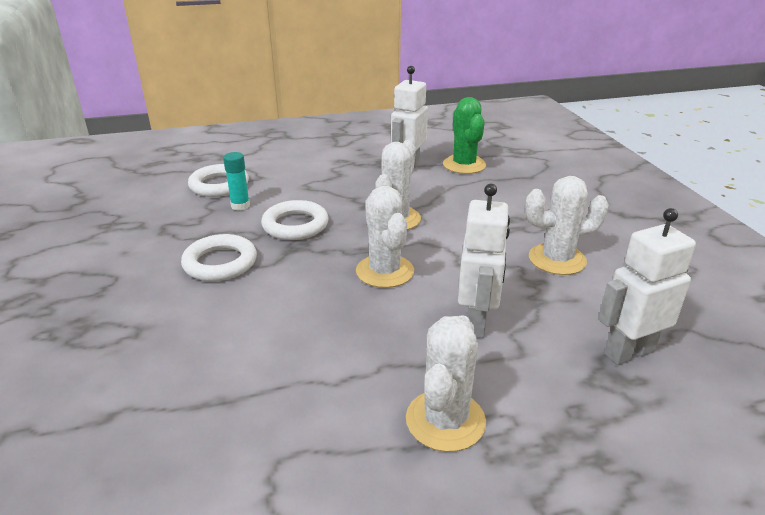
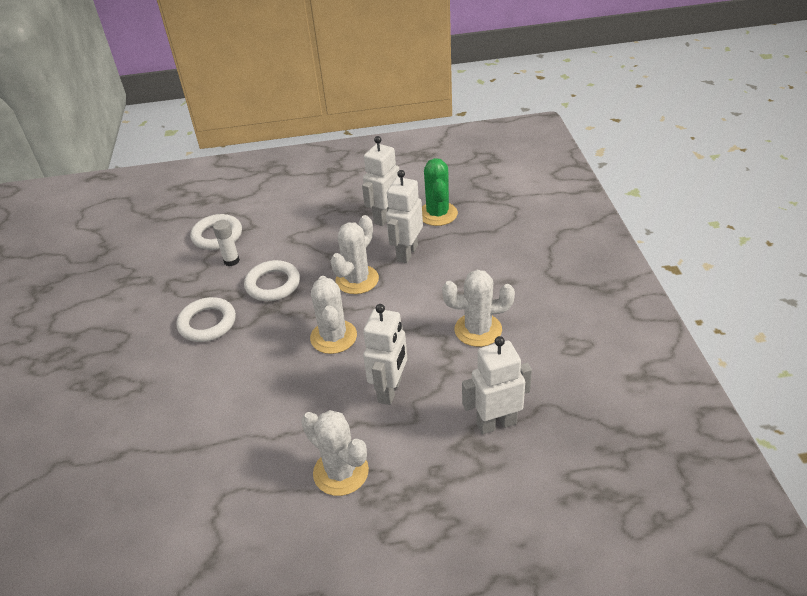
camera: 10 degrees right, 10 degrees up
(240, 206) = (231, 261): turquoise glue stick -> white glue stick
(443, 195) = (406, 253): none -> white robot
(445, 420) = (341, 472): white cactus -> white cactus turned 75 degrees counterclockwise

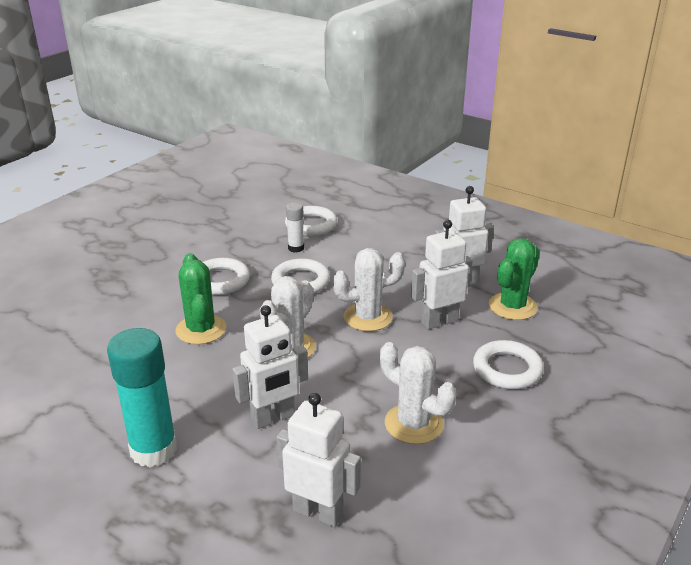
camera: 40 degrees right, 10 degrees down
(248, 369) = (201, 330): none -> green cactus
(341, 472) = (153, 450): white cactus -> turquoise glue stick
(485, 258) = (507, 369): none -> white ring

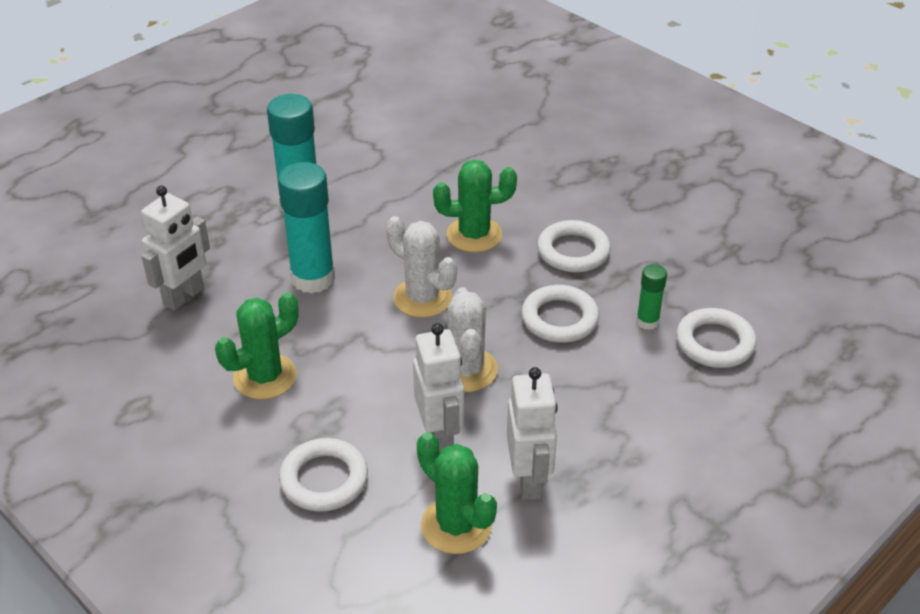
camera: 100 degrees right, 10 degrees up
(273, 418) = (313, 278): white robot -> turquoise glue stick
(296, 248) = (647, 321): white glue stick -> green glue stick
(414, 424) = (265, 377): white cactus -> green cactus

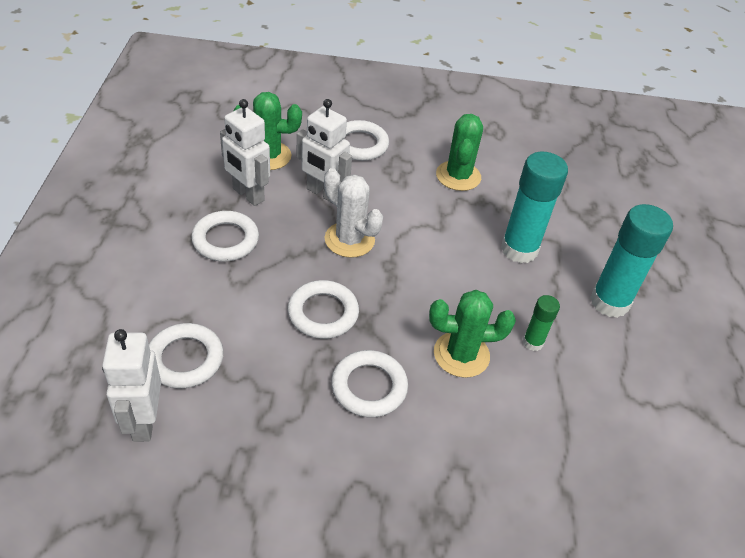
camera: 135 degrees right, 5 degrees up
(184, 296) = (569, 196): white robot -> white robot (143, 422)
(422, 298) = (434, 275): white cactus -> none
(474, 235) = (461, 354): green cactus -> green cactus turned 45 degrees clockwise
(598, 436) = (225, 240): none -> white ring
(647, 321) = (253, 349): green glue stick -> green glue stick (533, 342)

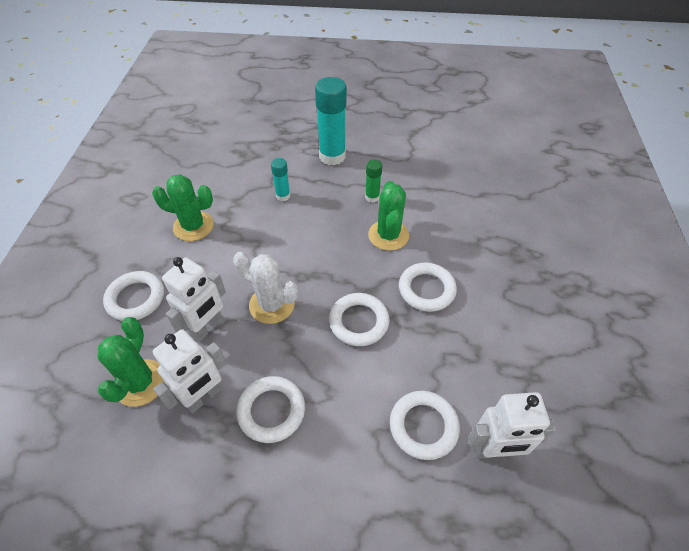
camera: 85 degrees left, 5 degrees up
(349, 240) = (272, 305): white cactus -> white cactus turned 75 degrees clockwise
(519, 249) = (283, 196): turquoise glue stick -> turquoise glue stick, size x0.50

